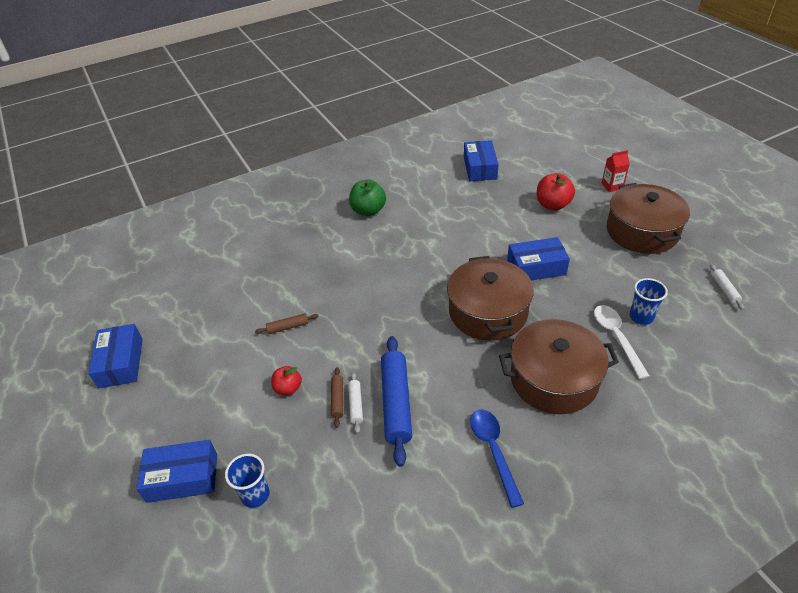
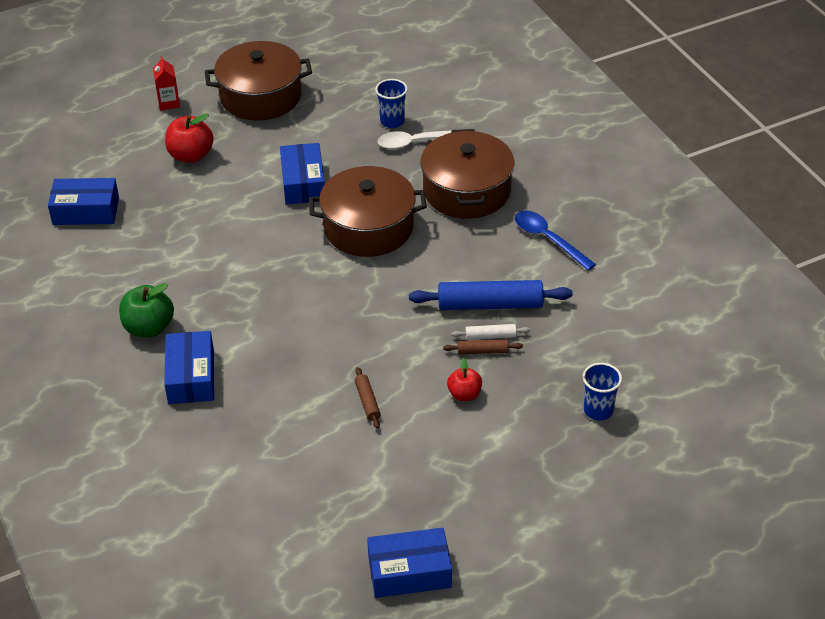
camera: 90 degrees left, 0 degrees up
(182, 477) = (579, 474): blue box -> blue box (191, 377)
(493, 451) = (548, 239): blue spoon -> blue spoon turned 60 degrees clockwise
(724, 290) = (363, 62): white rolling pin -> none

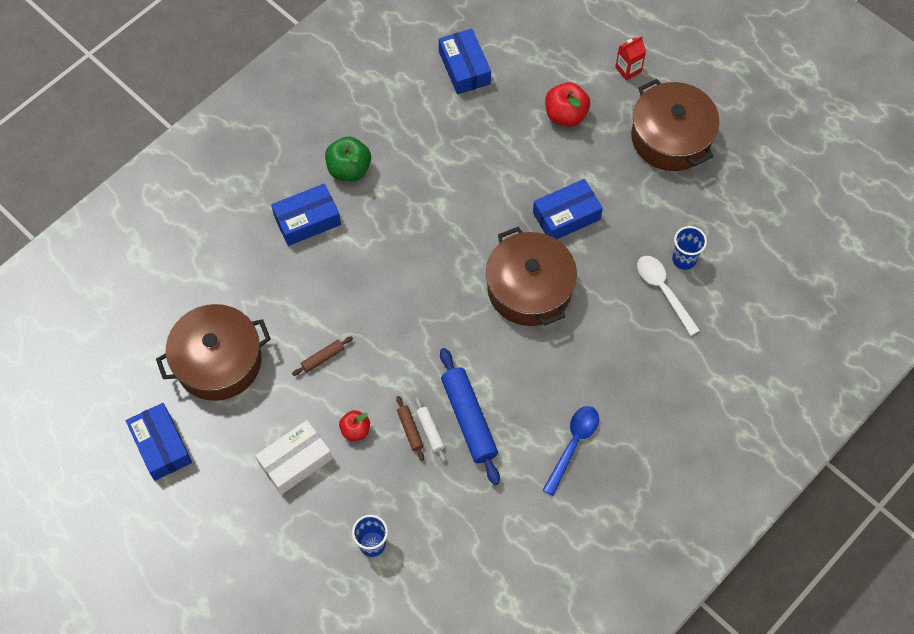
camera: 70 degrees right, 20 degrees up
(466, 191) = (612, 354): brown pot -> brown pot (218, 361)
(480, 452) = (295, 461): none -> white box

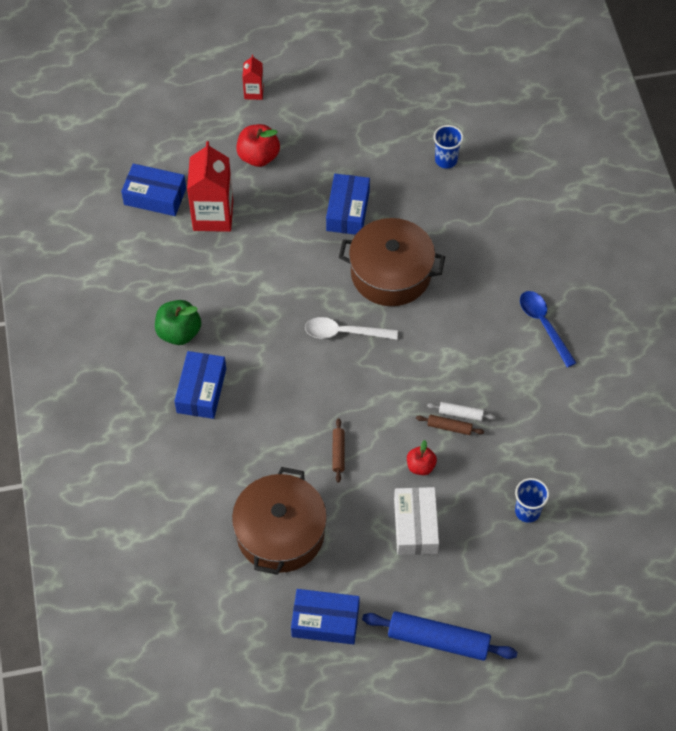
camera: 55 degrees left, 5 degrees down
(468, 419) = (470, 381): blue rolling pin -> blue rolling pin (438, 640)
(479, 120) = (213, 215): none -> red carton
(663, 291) = (461, 189): white spoon -> white spoon (344, 332)
(671, 138) = (337, 103): brown pot -> none

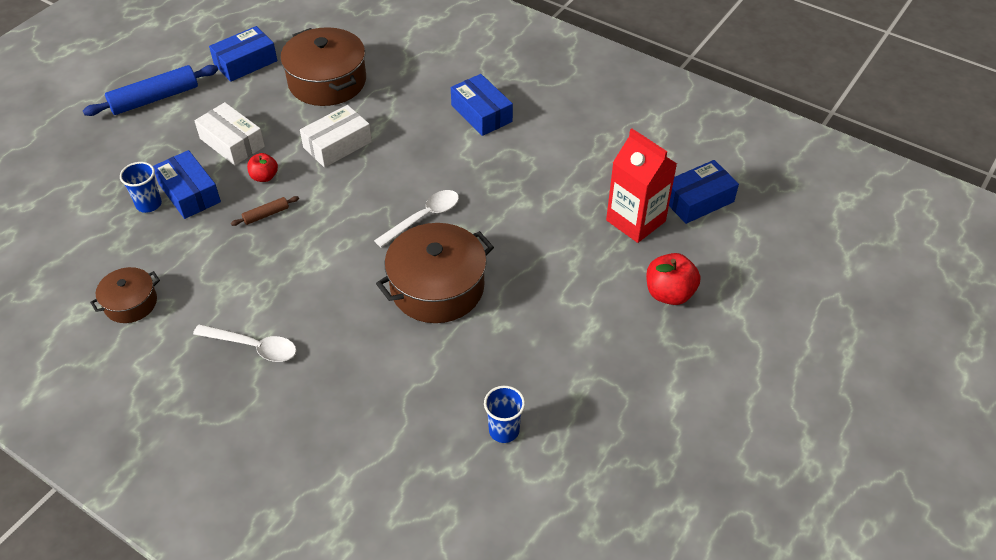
camera: 135 degrees right, 10 degrees down
(179, 332) = (545, 132): green apple -> none
(254, 92) = (756, 346): red carton -> none
(338, 452) = (337, 145): brown rolling pin -> white box
(348, 211) = (535, 309): blue box -> blue box (189, 193)
(460, 414) = (265, 229): white rolling pin -> none
(543, 325) = (253, 347): blue spoon -> white spoon
(600, 425) = (131, 303): none -> brown pot

